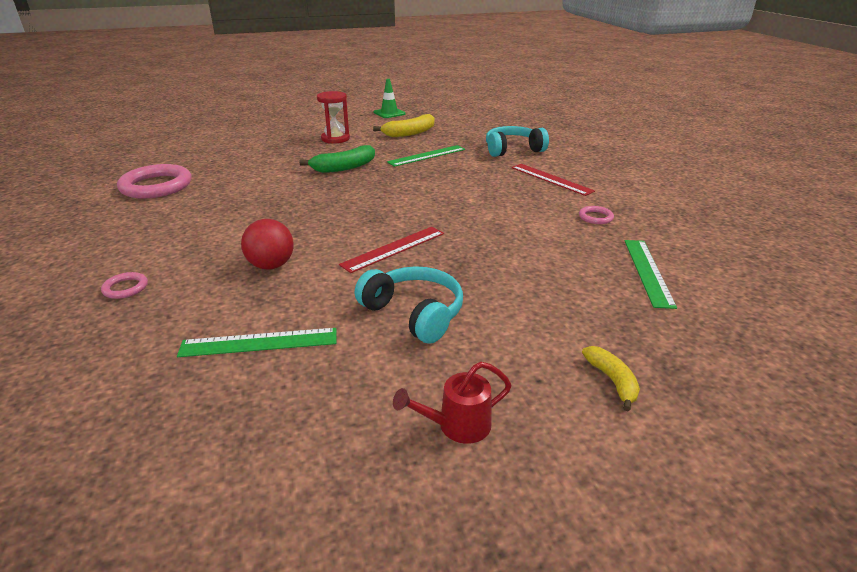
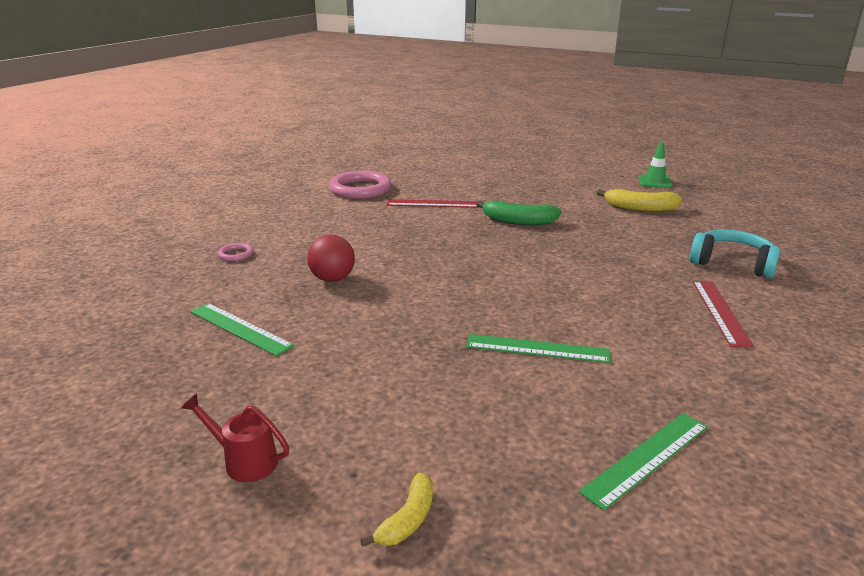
camera: 45 degrees right, 5 degrees down
(335, 139) = (556, 192): red hourglass -> none
(394, 249) = (436, 308): red ruler -> red ruler (433, 204)
(414, 313) = (360, 365): turquoise headphones -> none
(427, 156) = (617, 237): green ruler -> green ruler (537, 349)
(595, 217) = (696, 374): pink ring -> none

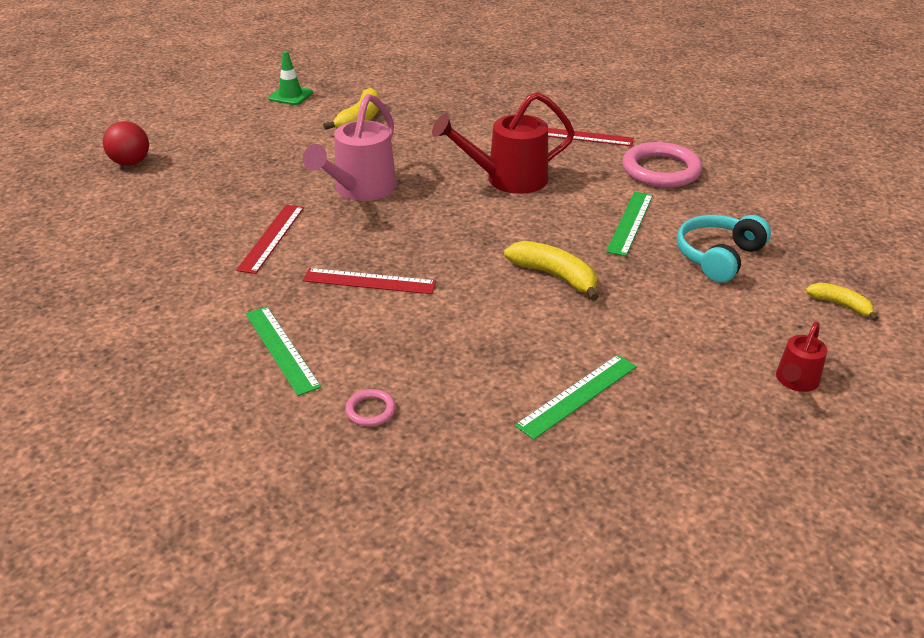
camera: 80 degrees left, 10 degrees up
(332, 279) = (471, 327): red ball -> red ball (131, 163)
(360, 189) = (175, 292): pink ring -> pink ring (661, 170)
(386, 238) = (369, 281): none -> red ruler
(416, 310) = (555, 276): none -> yellow banana
(518, 221) = (360, 190): green banana -> pink watering can
(582, 277) = (507, 179): none -> red watering can
(647, 458) = (763, 206): green ruler -> green ruler (281, 349)
(732, 263) = (499, 110): turquoise headphones -> turquoise headphones (718, 257)

